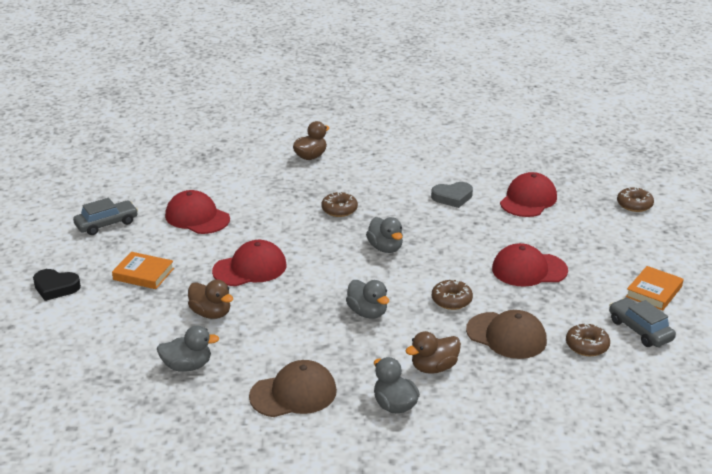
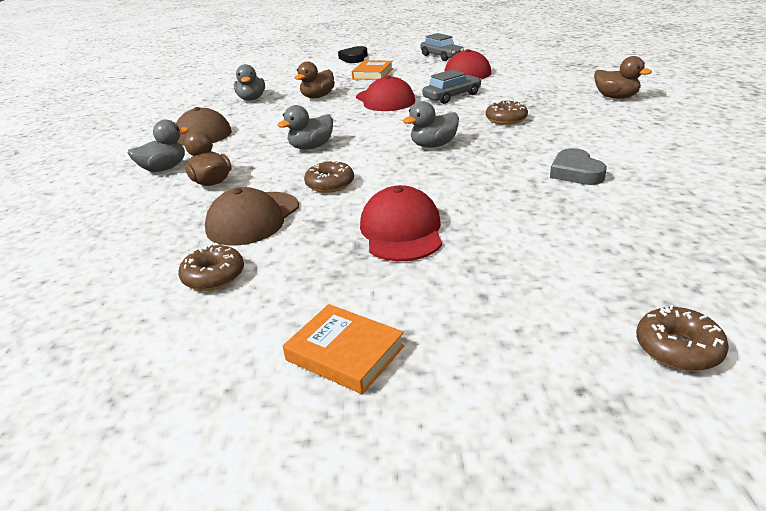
camera: 90 degrees right, 0 degrees up
(528, 200) = (610, 227): red cap -> none
(640, 330) = (236, 328): grey car -> grey car (452, 96)

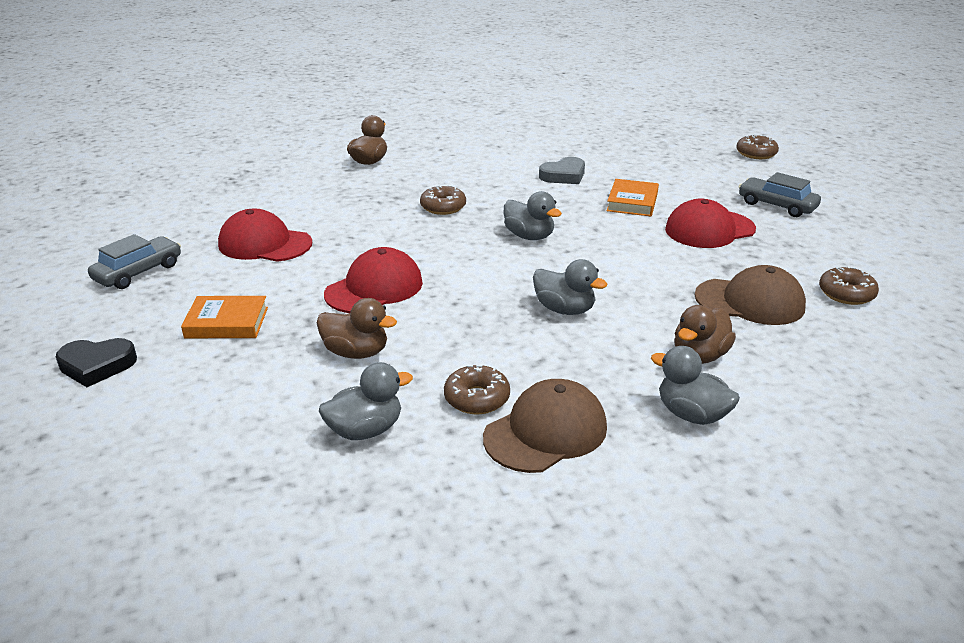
camera: 110 degrees left, 0 degrees up
(330, 184) = (653, 276): brown donut -> brown donut (477, 398)
(345, 353) = (857, 227): orange book -> orange book (632, 202)
(452, 96) = (361, 243): grey car -> grey car (777, 205)

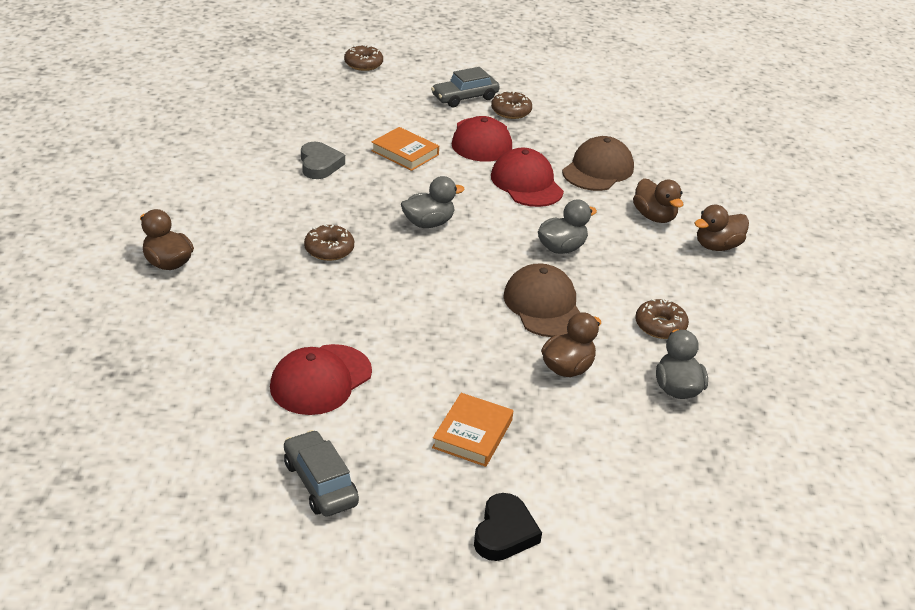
camera: 70 degrees left, 5 degrees up
(374, 288) = (465, 332): red cap -> red cap (526, 183)
(546, 432) = (712, 309): brown cap -> brown cap (543, 306)
(691, 414) = (717, 246): grey duck -> brown duck
(846, 294) = (610, 132): brown donut -> brown donut (511, 111)

